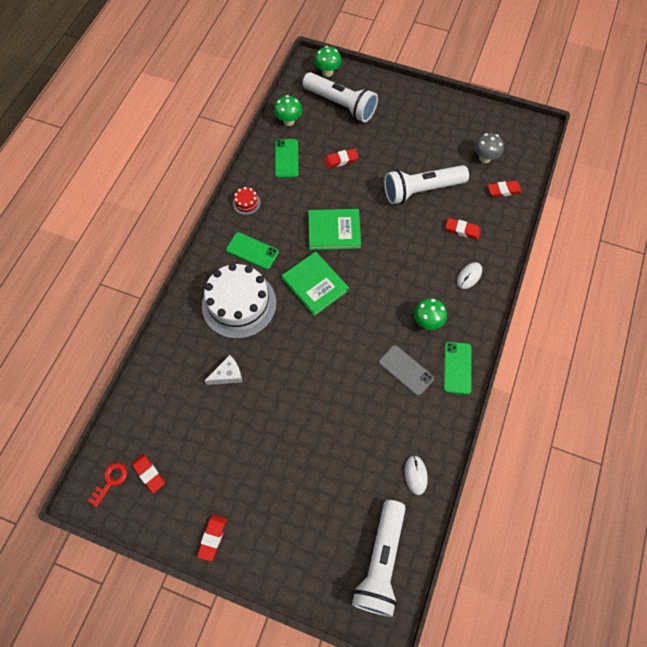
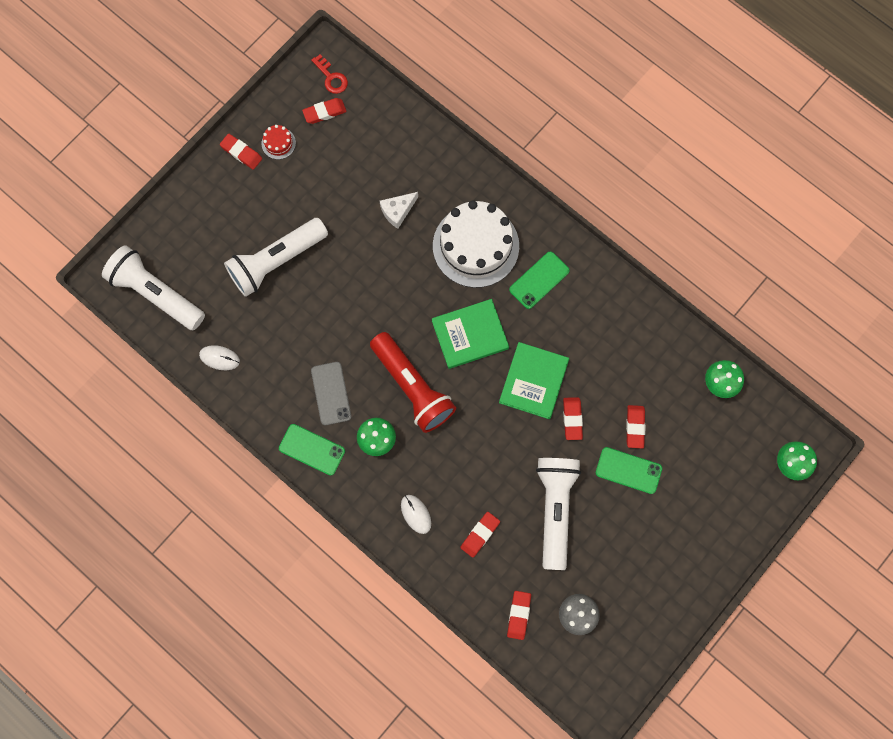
camera: 110 degrees right, 10 degrees up
(227, 374) = (397, 211): white cheese -> white cheese turned 60 degrees clockwise
(246, 203) = (608, 293): red cake -> red cake (278, 143)
(286, 158) = (660, 361): green phone -> green phone (628, 470)
(341, 104) = (727, 460): white flashlight -> white flashlight (276, 261)
(352, 198) = (572, 419): none -> red eraser
(374, 311) = (412, 387): none -> red flashlight
(406, 370) = (331, 393): grey phone -> grey phone turned 75 degrees counterclockwise

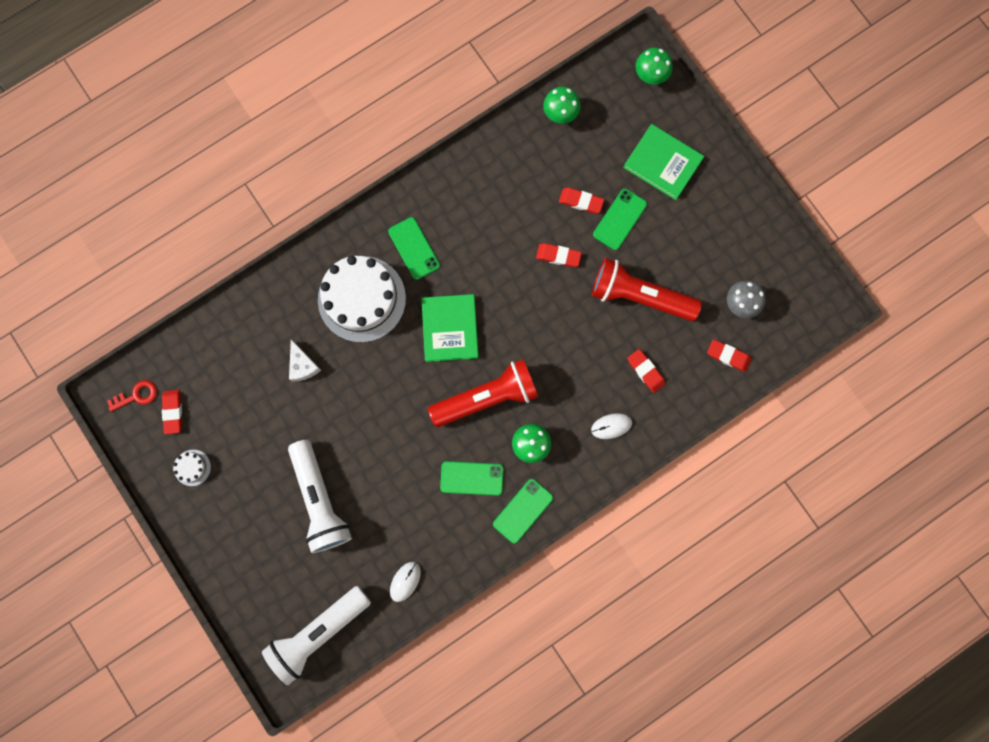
camera: 75 degrees left, 5 degrees up
(241, 153) = (191, 508): red eraser -> none
(278, 143) = (192, 467): red cake -> white cake
(331, 393) = (472, 478): grey phone -> green phone
(533, 381) = (512, 281): green book -> green book (662, 163)
(555, 510) = (639, 296): white flashlight -> red flashlight

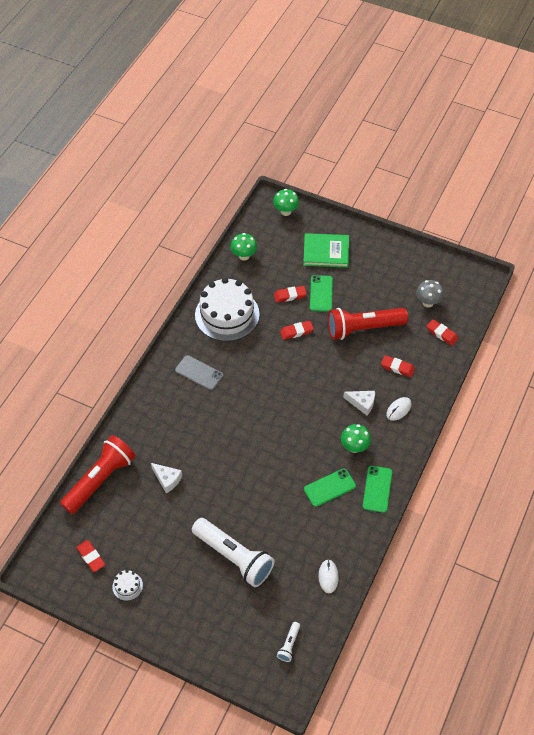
camera: 30 degrees left, 25 degrees down
(137, 395) = (57, 560): red key -> none
(318, 632) = (289, 644): white flashlight -> white flashlight, size x0.43
(361, 299) = (183, 419): white cake -> white cake (227, 314)
(414, 248) = (199, 373): green phone -> grey phone
(450, 328) = (254, 407): green book -> none
(487, 397) = (306, 434): red flashlight -> red flashlight (100, 480)
(574, 394) = (362, 403): none -> white cheese
(728, 356) = (442, 334): red eraser -> red eraser turned 45 degrees clockwise

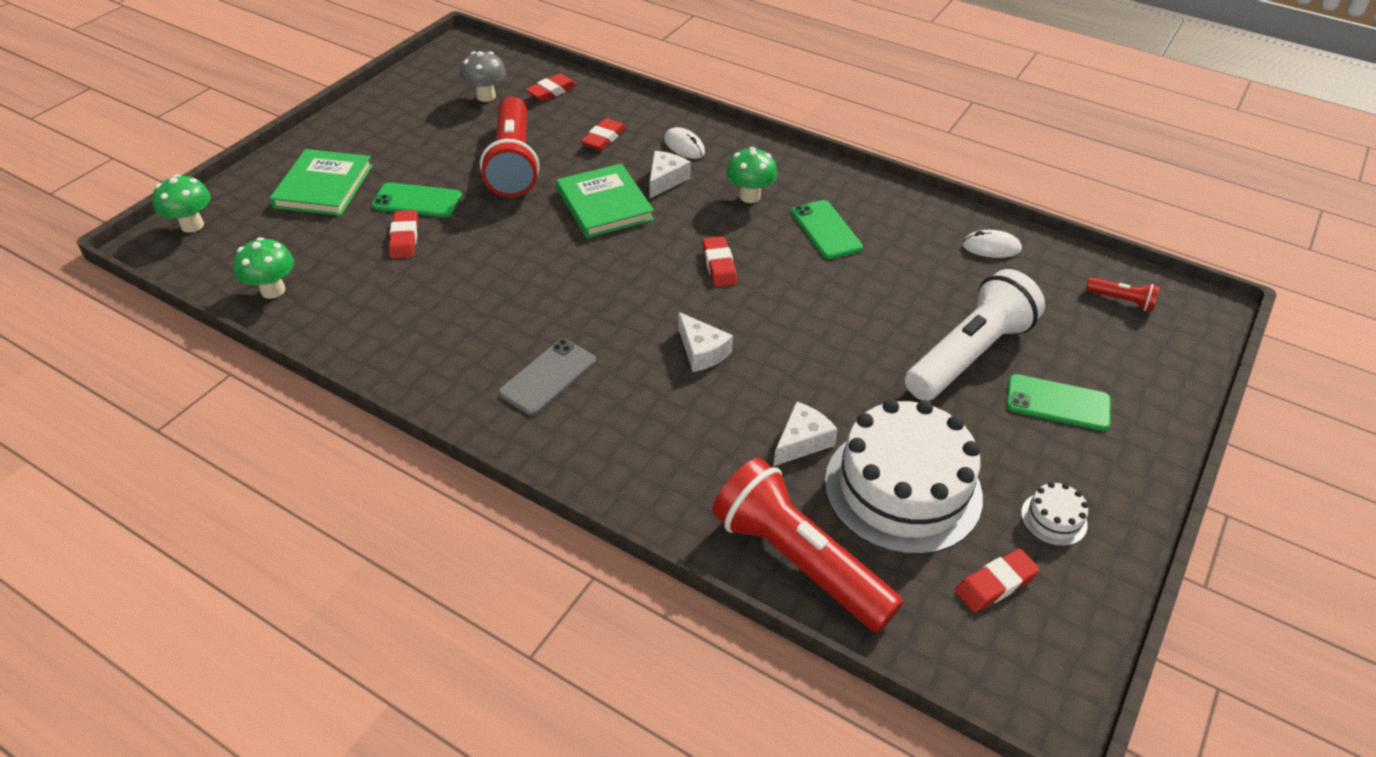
camera: 85 degrees left, 10 degrees down
(222, 433) = (702, 351): none -> white cheese
(227, 314) = (414, 325): white cake -> white cake (903, 488)
(289, 644) = (1121, 300): white flashlight -> red flashlight
(296, 331) = (492, 237): red eraser -> red eraser (719, 265)
(333, 377) = (604, 204): none -> green book
(377, 489) = (829, 182): green phone -> green phone (1057, 403)

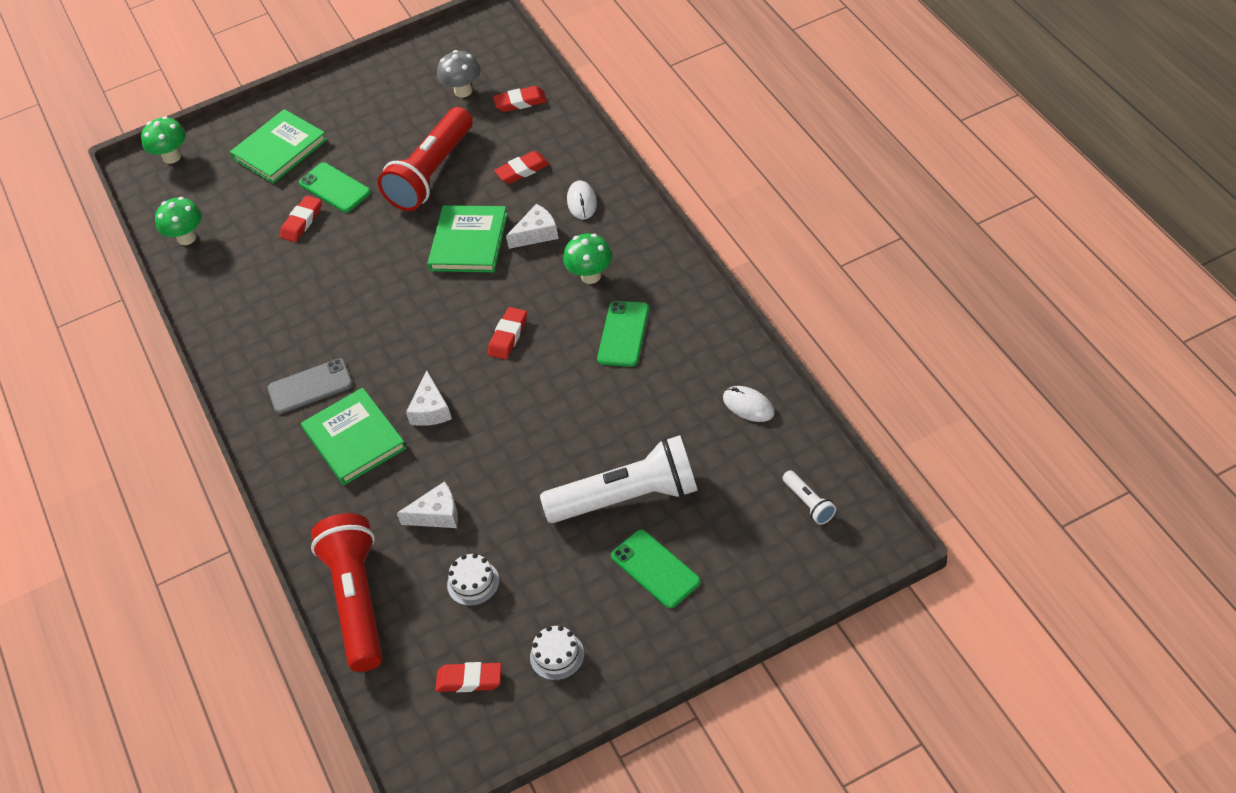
camera: 40 degrees right, 5 degrees up
(644, 407) = (354, 439): none -> green book
(903, 488) = (473, 582): white cake -> white cake, size x0.40
(1121, 300) = (809, 503): red flashlight -> white flashlight

